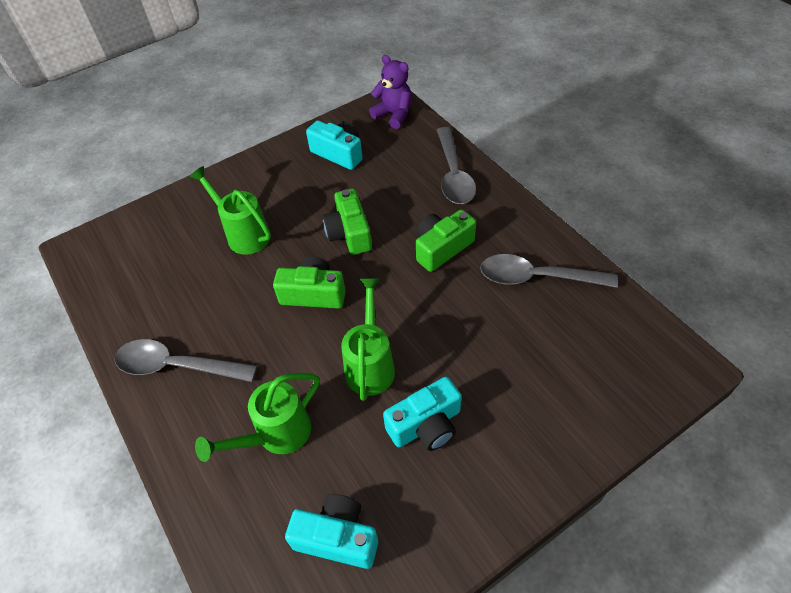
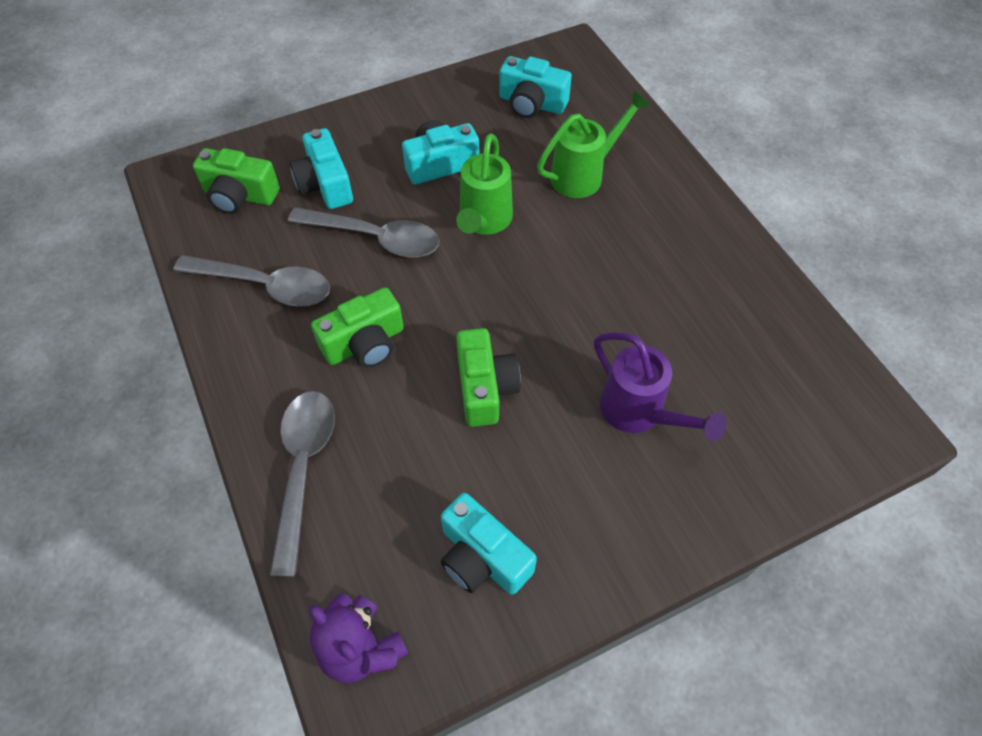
camera: 175 degrees left, 5 degrees up
(177, 366) = (697, 249): grey spoon -> grey spoon (375, 238)
(244, 234) = (639, 413): green watering can -> purple watering can
(313, 294) = (541, 307): green camera -> green camera (240, 195)
(533, 381) = (325, 184): none -> turquoise camera

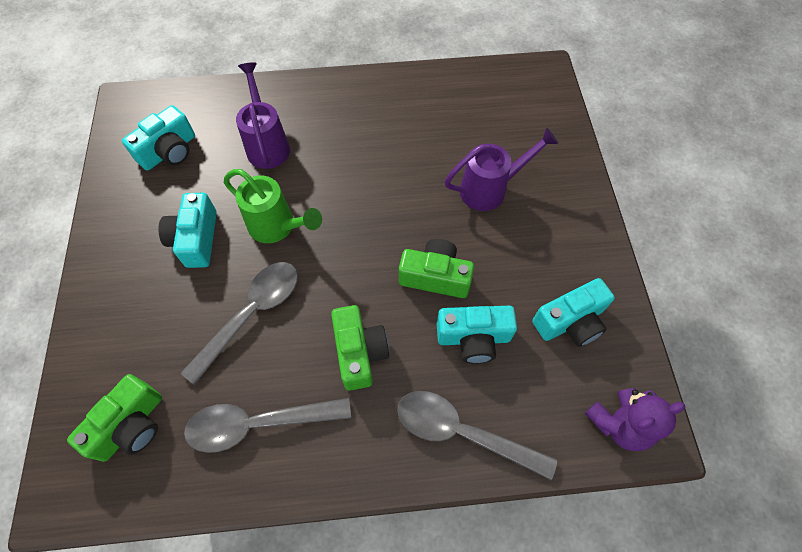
camera: 70 degrees left, 5 degrees up
(265, 286) = (259, 424): grey spoon -> grey spoon turned 135 degrees counterclockwise
(325, 184) = (164, 340): turquoise camera -> turquoise camera (473, 338)
(583, 175) = (267, 144): green watering can -> purple watering can

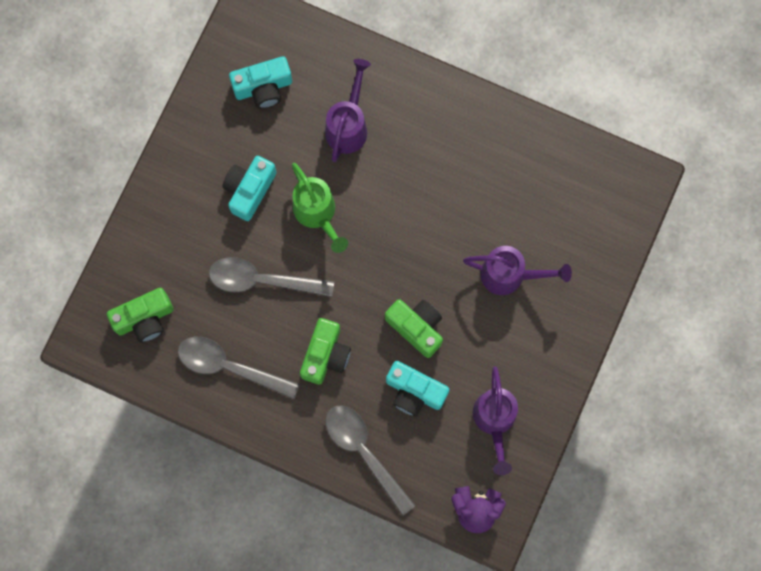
camera: 30 degrees right, 15 degrees up
(251, 314) = (262, 280): grey spoon -> grey spoon turned 150 degrees counterclockwise
(570, 321) = (494, 420): turquoise camera -> purple watering can

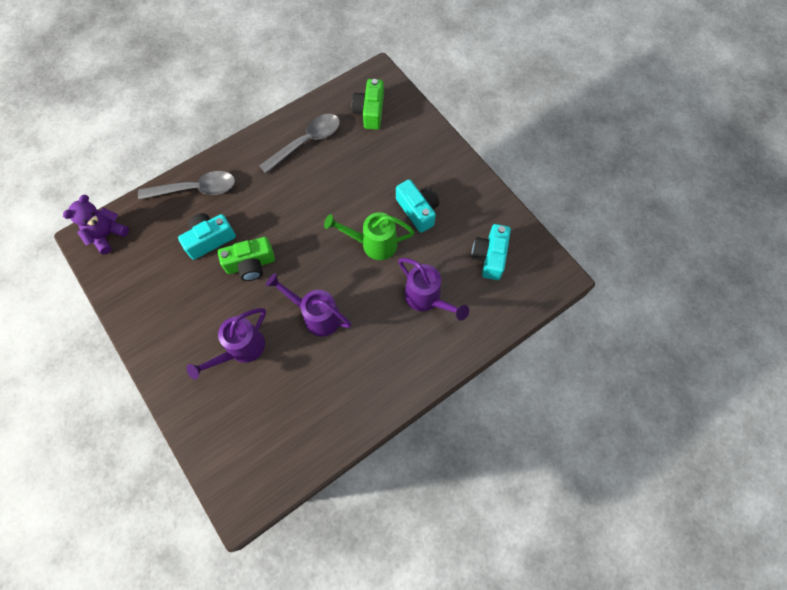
camera: 120 degrees right, 10 degrees down
(262, 280) = (349, 187): grey spoon -> none
(325, 355) = (274, 199): green camera -> none
(494, 420) = (151, 279): purple watering can -> purple watering can (317, 316)

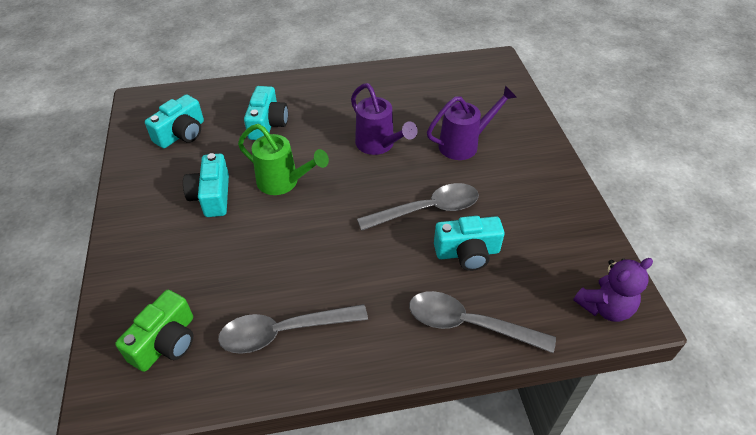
camera: 155 degrees left, 20 degrees down
(251, 264) = (427, 210): green camera -> grey spoon
(426, 299) = (267, 124): purple watering can -> turquoise camera

